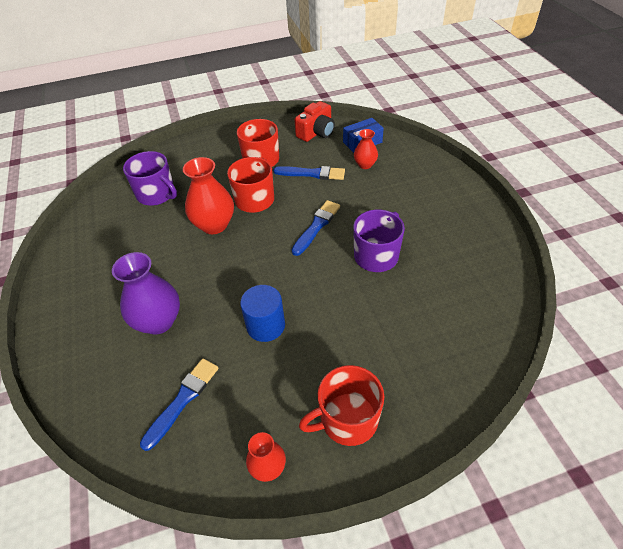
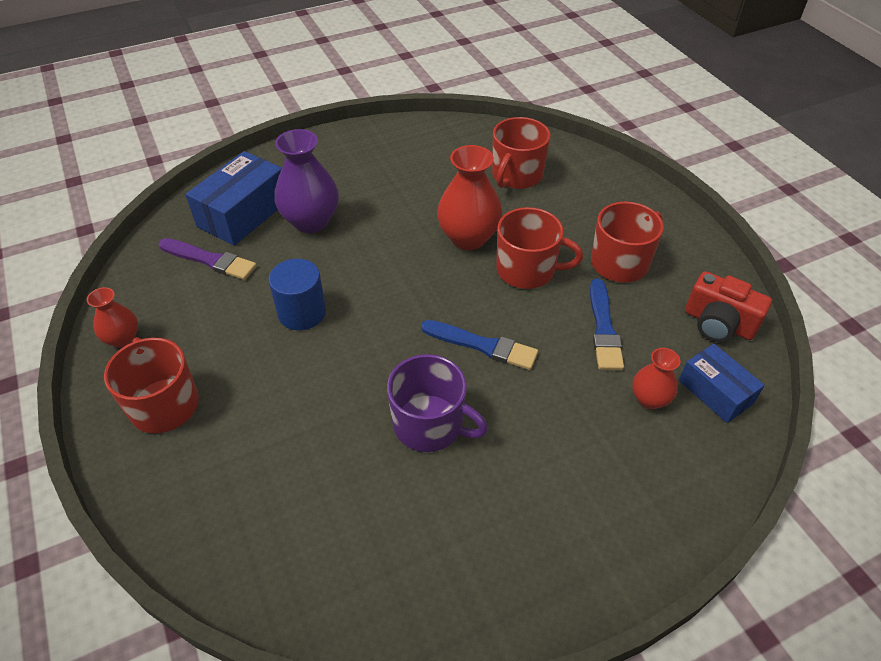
camera: 80 degrees right, 0 degrees up
(126, 376) = (243, 213): none -> blue box
(157, 194) = (516, 175): purple mug -> red mug
(182, 400) = (210, 260): blue brush -> purple brush

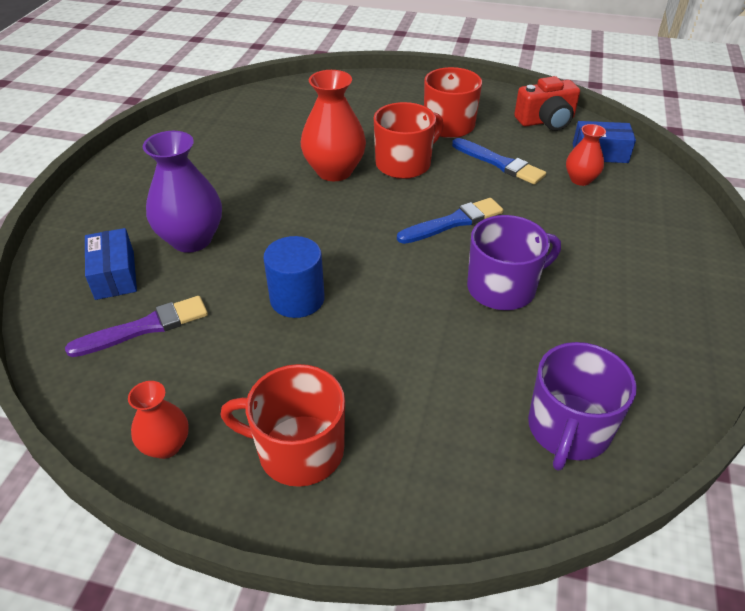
camera: 50 degrees left, 5 degrees down
(243, 213) = (114, 275): blue box -> blue box, size x0.63
(301, 554) = (568, 429): none -> purple mug
(516, 175) = (301, 117): red mug -> none

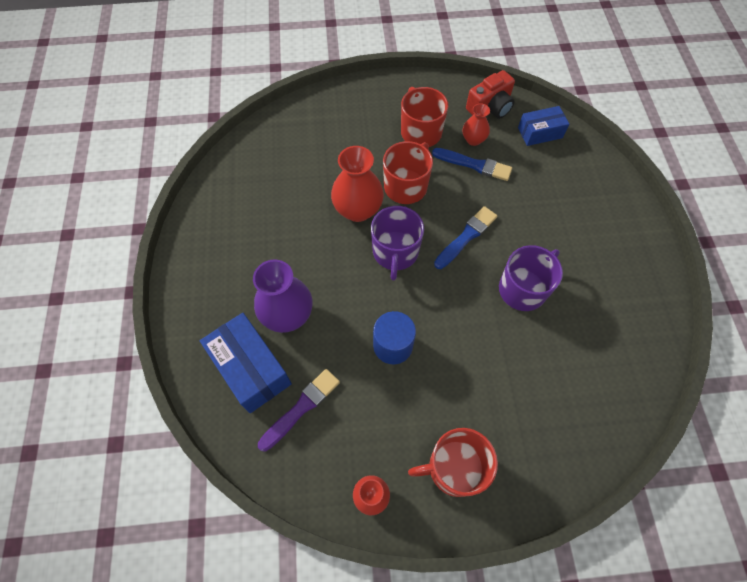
camera: 20 degrees left, 20 degrees up
(114, 275) = (250, 368): blue box -> blue box, size x1.59
(568, 429) = (603, 392): purple mug -> purple mug (395, 252)
(580, 179) = (536, 165): red vase -> red vase (473, 140)

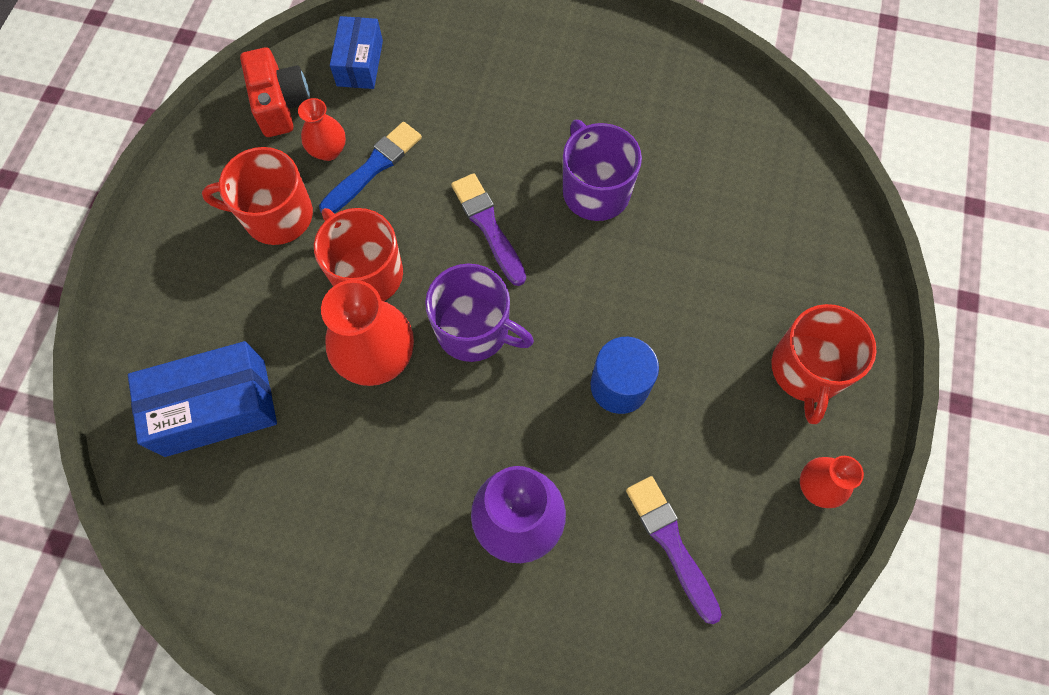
camera: 70 degrees left, 5 degrees up
(250, 368) = (587, 603): blue box -> blue box (215, 408)
(466, 236) = (488, 226): blue brush -> purple brush

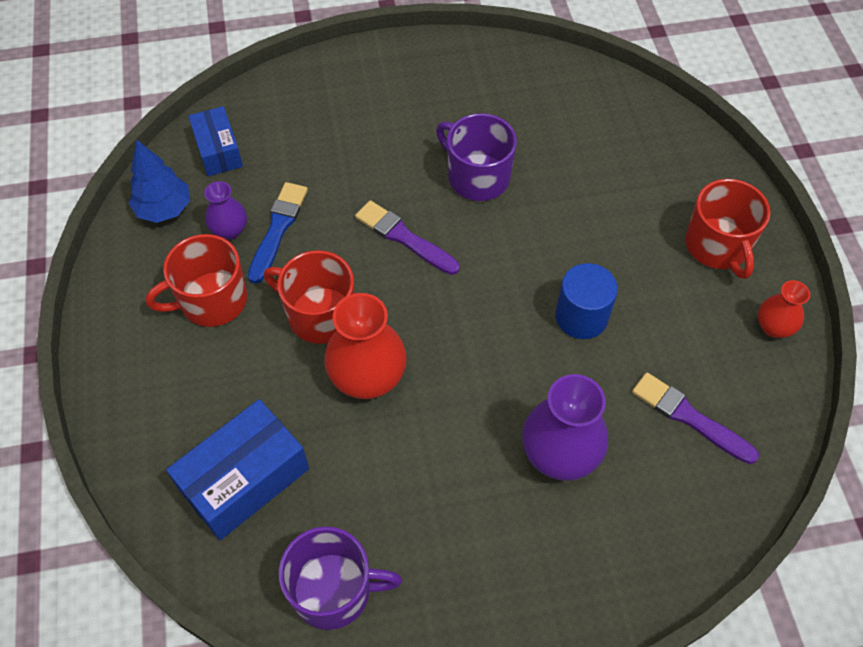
camera: 25 degrees left, 10 degrees down
(281, 105) = (164, 209): red camera -> blue tree
(328, 150) = (229, 230): red vase -> purple vase
(474, 329) = (438, 322): purple mug -> purple mug (333, 590)

